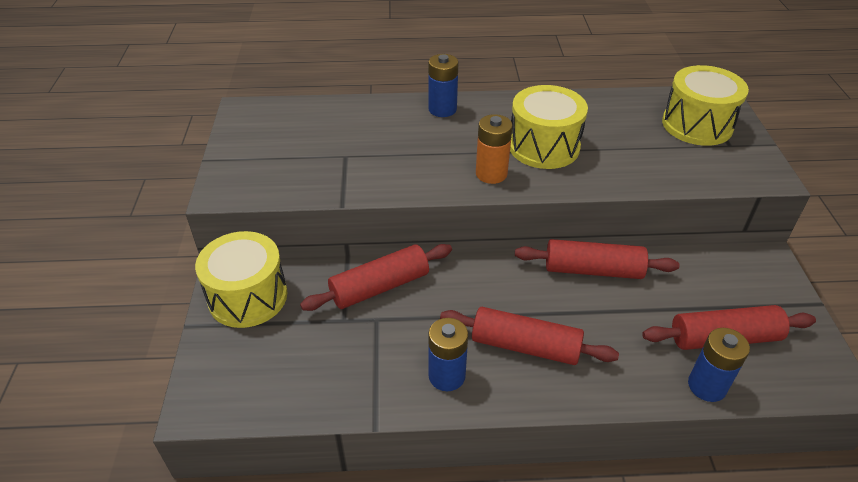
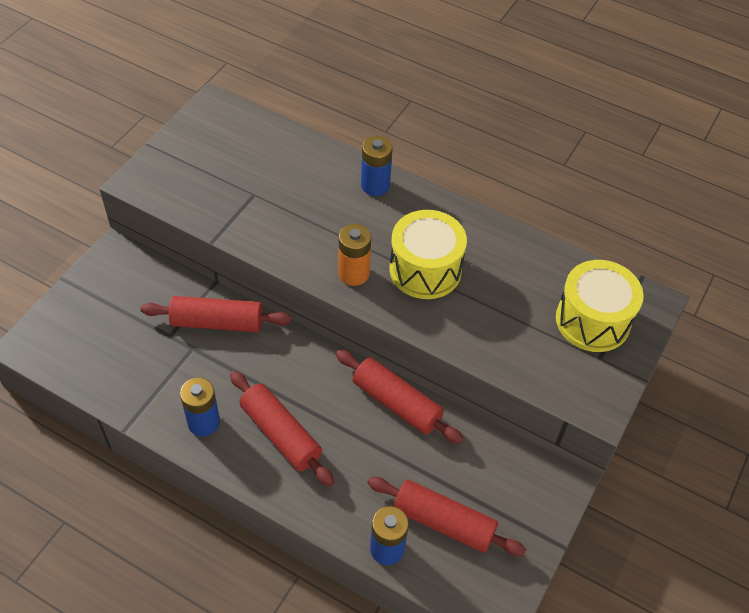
camera: 30 degrees right, 10 degrees up
(248, 297) = (119, 277): yellow drum -> none

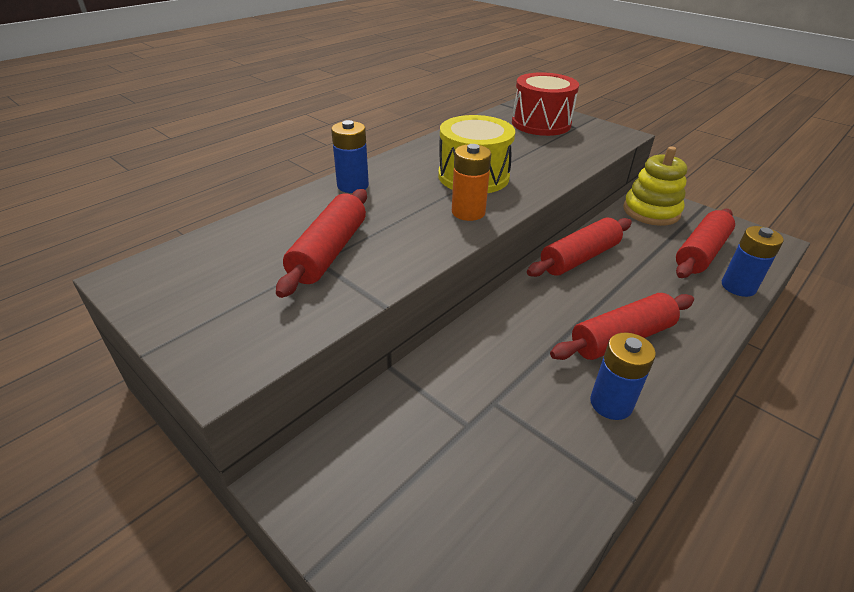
camera: 75 degrees left, 15 degrees down
(217, 322) = (457, 373): red rolling pin -> red rolling pin (329, 252)
(522, 480) = (651, 211): none -> yellow stacking toy
(592, 320) = (541, 123): yellow drum -> red drum

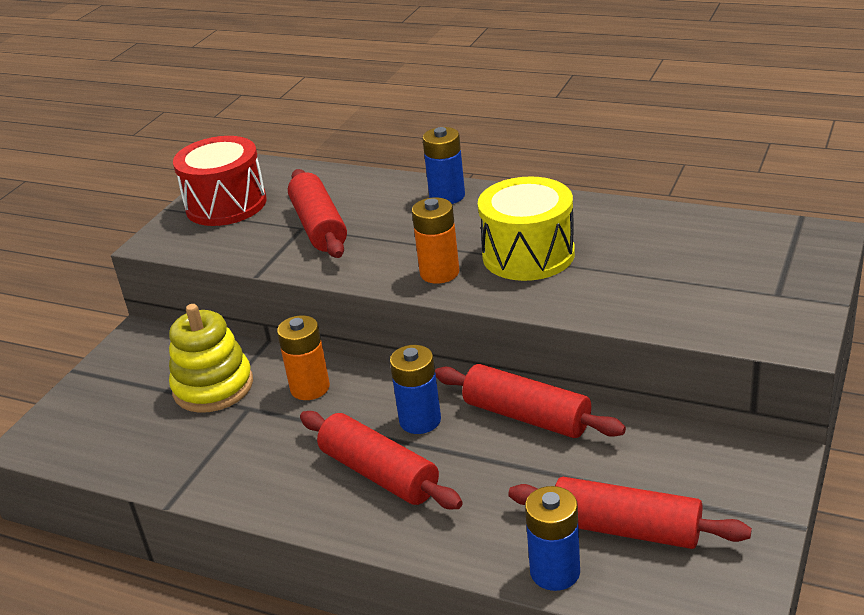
camera: 75 degrees right, 5 degrees down
(329, 252) = (319, 226): red rolling pin -> red rolling pin turned 75 degrees clockwise
(487, 353) = (310, 388): none -> orange battery
(541, 123) = (755, 263): red drum -> red drum (226, 204)
(611, 403) = (273, 479): blue battery -> blue battery (420, 420)
(651, 211) = (719, 465): yellow stacking toy -> yellow stacking toy (213, 387)

